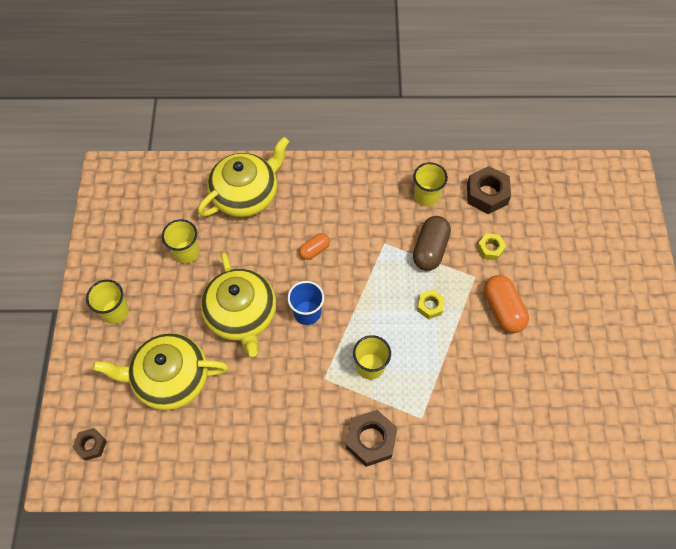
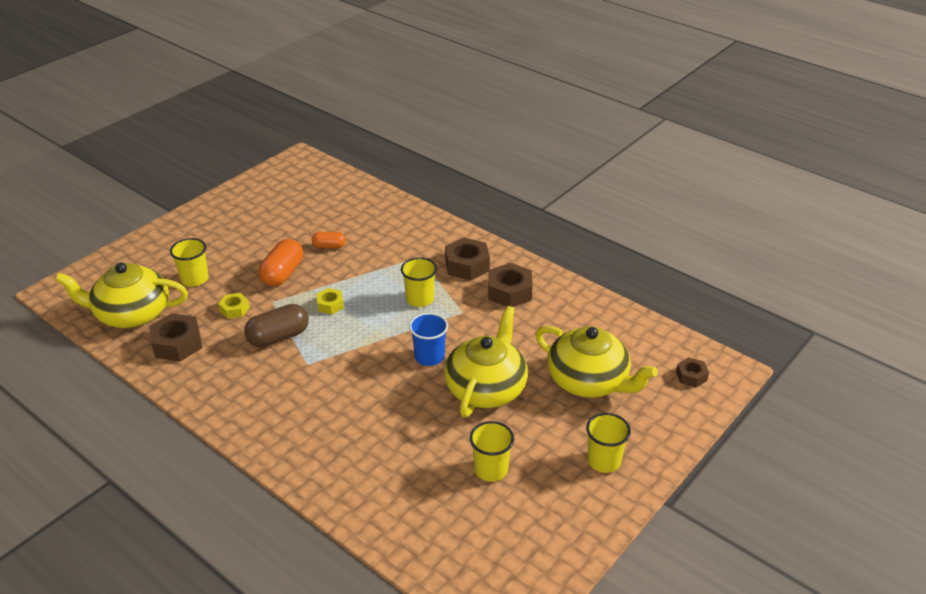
camera: 140 degrees left, 25 degrees down
(246, 194) = (379, 485): yellow teapot -> yellow teapot (131, 314)
(306, 434) = (509, 292): none -> brown nut
(314, 250) = (371, 395): orange capsule -> orange capsule (329, 246)
(426, 196) = (224, 374): yellow cup -> yellow cup (195, 279)

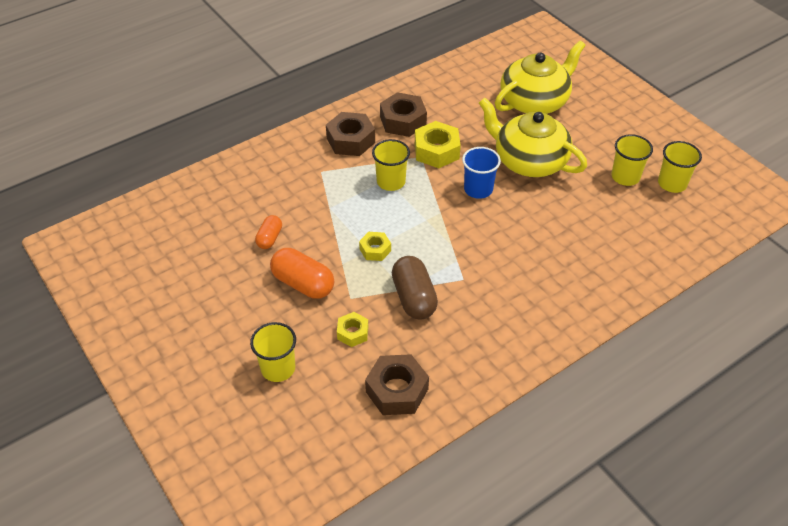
camera: 75 degrees left, 10 degrees up
(131, 314) = (323, 437): yellow teapot -> none
(474, 321) = (436, 151): none -> yellow nut
(604, 461) = (624, 114): yellow cup -> yellow cup (672, 183)
(691, 376) = (542, 49): brown nut -> none

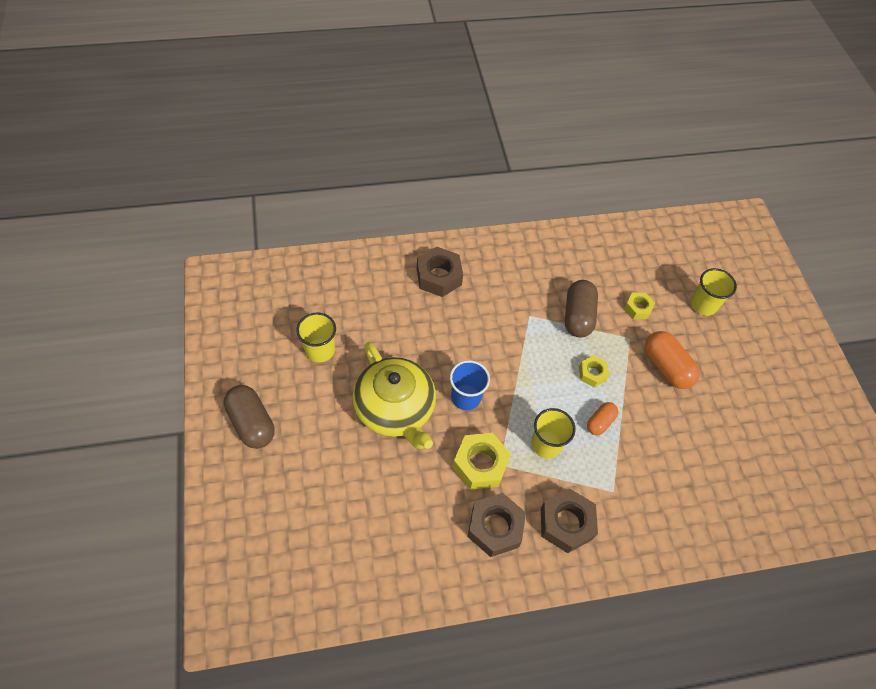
camera: 160 degrees left, 10 degrees up
(269, 238) = (686, 427): orange capsule -> orange capsule (600, 422)
(397, 390) = (620, 255): brown nut -> brown nut (439, 276)
(534, 101) = (330, 489): yellow teapot -> none
(625, 115) = (252, 423): none -> brown capsule
(672, 183) = (285, 325): yellow cup -> none

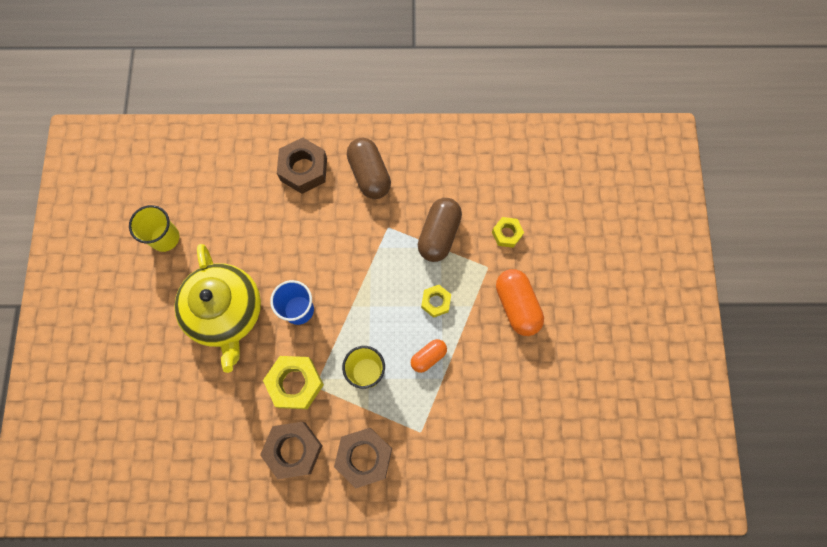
camera: 15 degrees right, 15 degrees up
(252, 423) = (85, 307): brown capsule -> brown capsule (369, 174)
(703, 305) = (580, 239): yellow cup -> none

